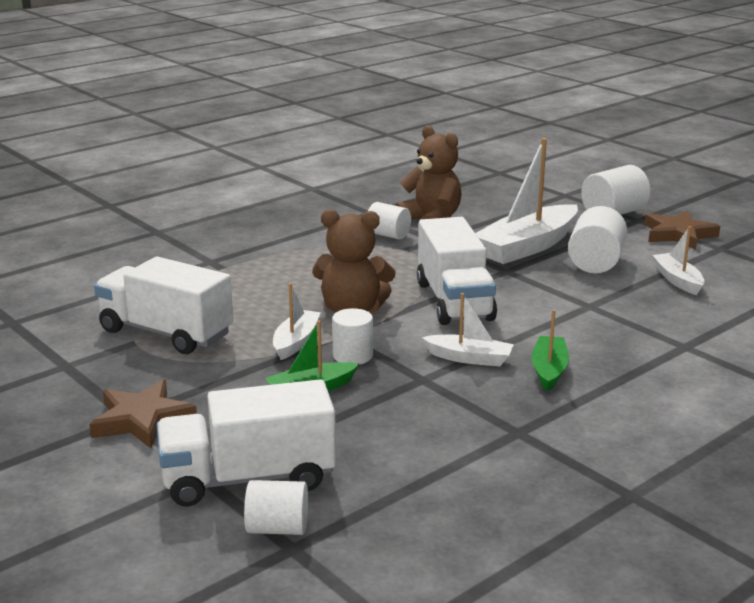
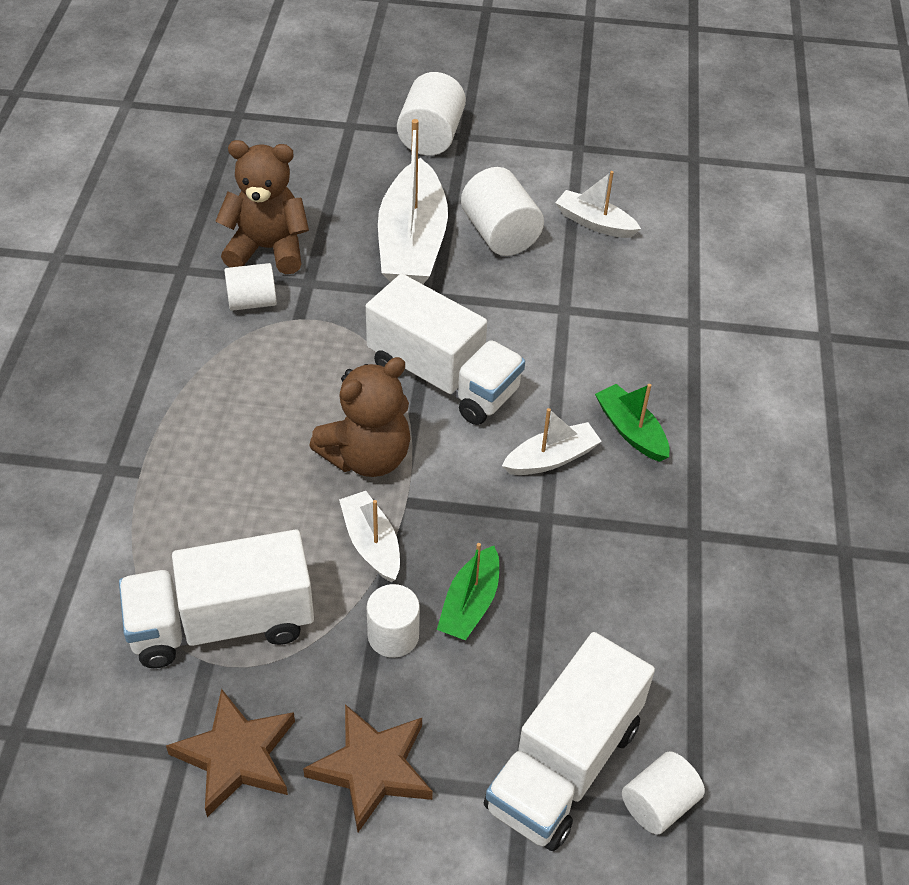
camera: 45 degrees left, 25 degrees up
(353, 356) = (449, 527): white cylinder -> white cylinder (393, 636)
(678, 234) = (523, 144): brown star -> brown star (236, 756)

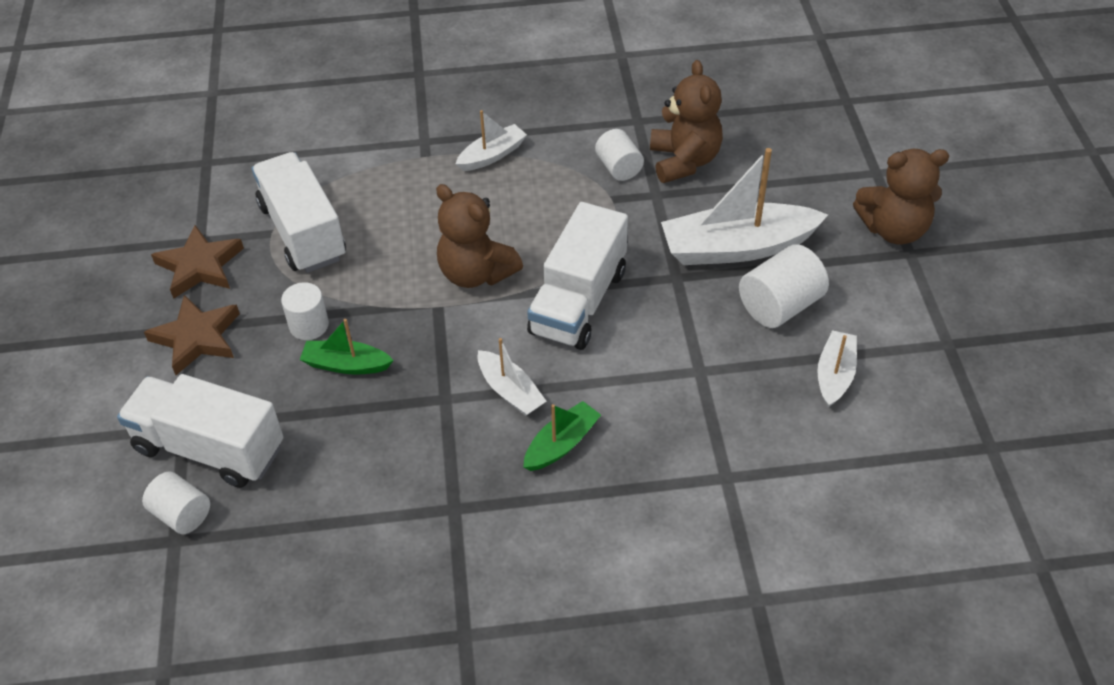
camera: 80 degrees right, 0 degrees up
(371, 544) = (391, 294): white boat -> white boat (492, 155)
(431, 137) = (893, 229): white cylinder -> brown teddy bear

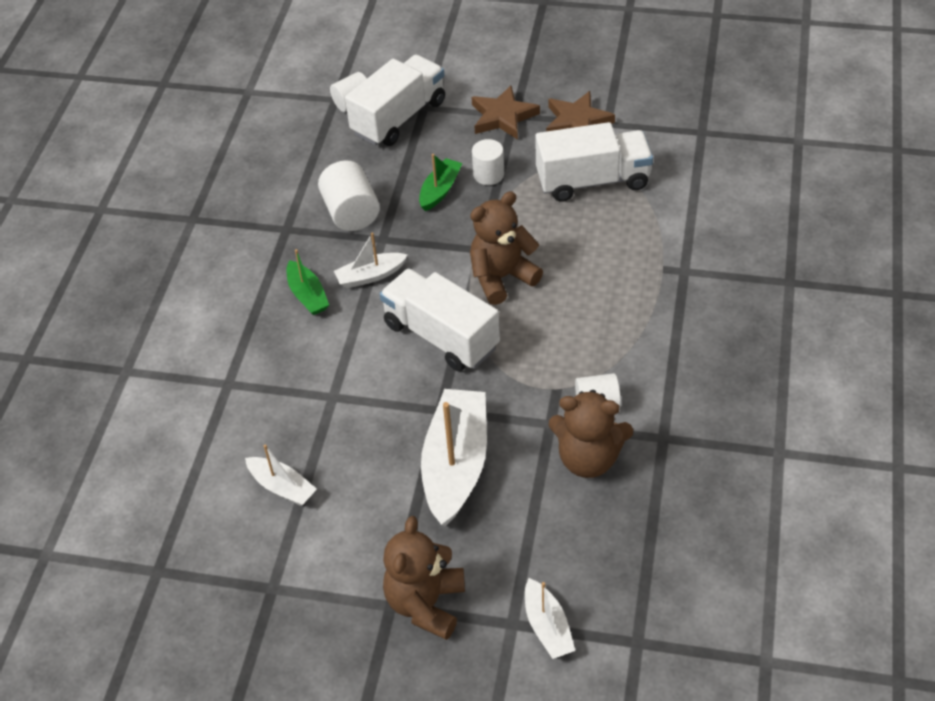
camera: 110 degrees right, 0 degrees up
(492, 155) = (647, 314): white boat -> white boat (547, 627)
(779, 306) = (373, 474): white cylinder -> white cylinder (351, 213)

